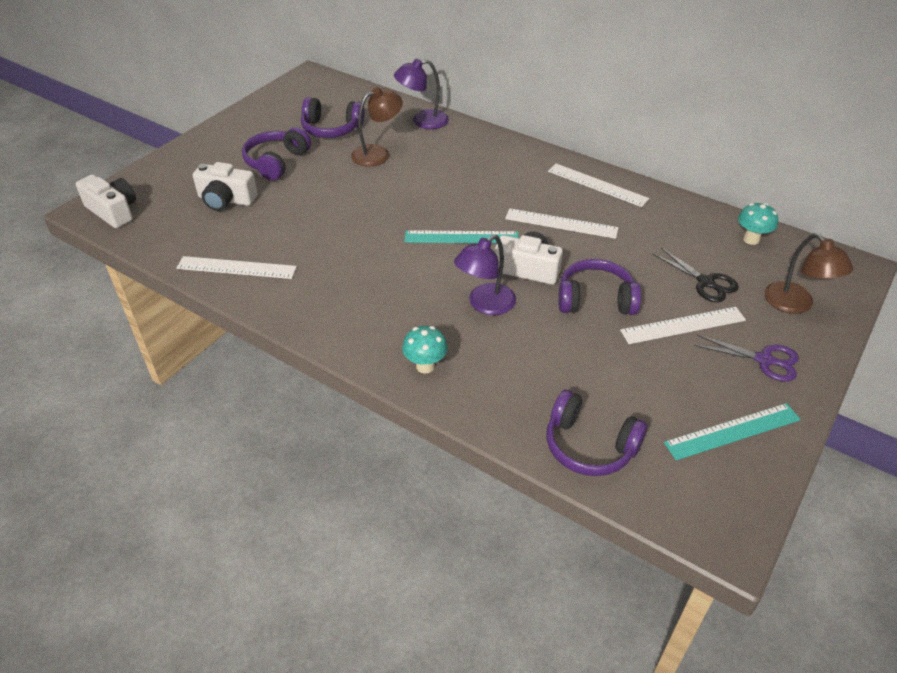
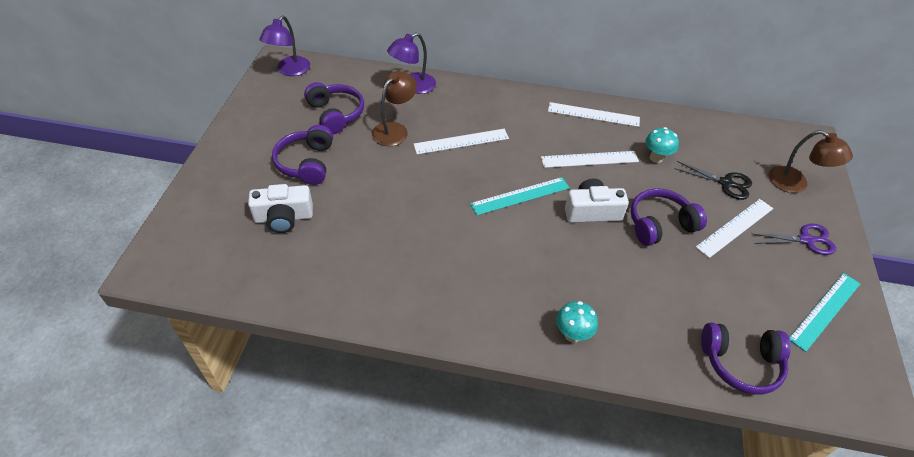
camera: 25 degrees left, 5 degrees up
(113, 211) = (174, 264): white camera -> none
(236, 267) = (342, 289): white ruler -> white ruler (461, 141)
(331, 129) = (336, 114): purple headphones -> purple headphones turned 105 degrees counterclockwise
(485, 305) = (581, 257): purple lamp -> purple lamp (290, 70)
(751, 239) = (732, 135): turquoise mushroom -> turquoise mushroom (656, 158)

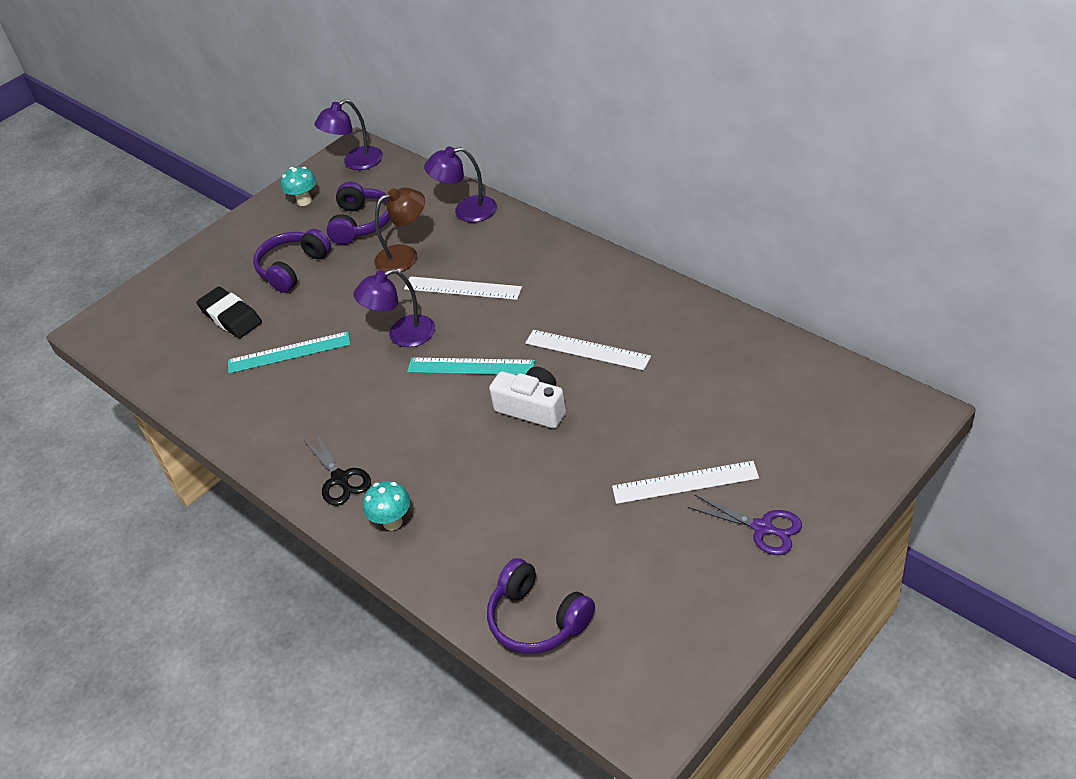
camera: 40 degrees right, 5 degrees down
(284, 217) = (231, 317): white camera -> black eraser
(447, 189) = (402, 335): none -> purple lamp
(593, 114) = (644, 298): white ruler -> none
(656, 158) = (671, 372): turquoise mushroom -> turquoise mushroom (304, 201)
(660, 224) = (596, 448): purple headphones -> none
(726, 183) = (730, 429): black scissors -> black scissors (340, 479)
(795, 184) = (825, 460): brown lamp -> none
(825, 310) = (696, 611): turquoise ruler -> turquoise ruler (289, 352)

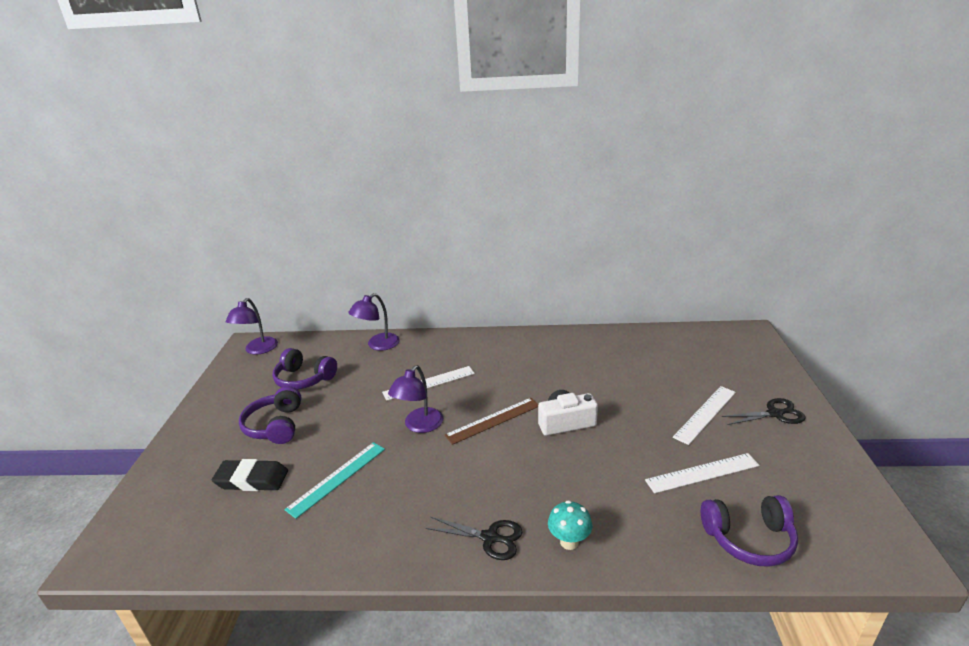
camera: 45 degrees left, 15 degrees down
(304, 201) = (238, 384): turquoise mushroom -> none
(361, 223) = (304, 379): purple headphones -> purple headphones turned 150 degrees clockwise
(405, 256) = (363, 383): brown lamp -> none
(470, 366) = (493, 420): turquoise ruler -> brown ruler
(587, 350) = (554, 379): white ruler -> white ruler (702, 473)
(763, 528) = (775, 413): purple scissors -> black scissors

